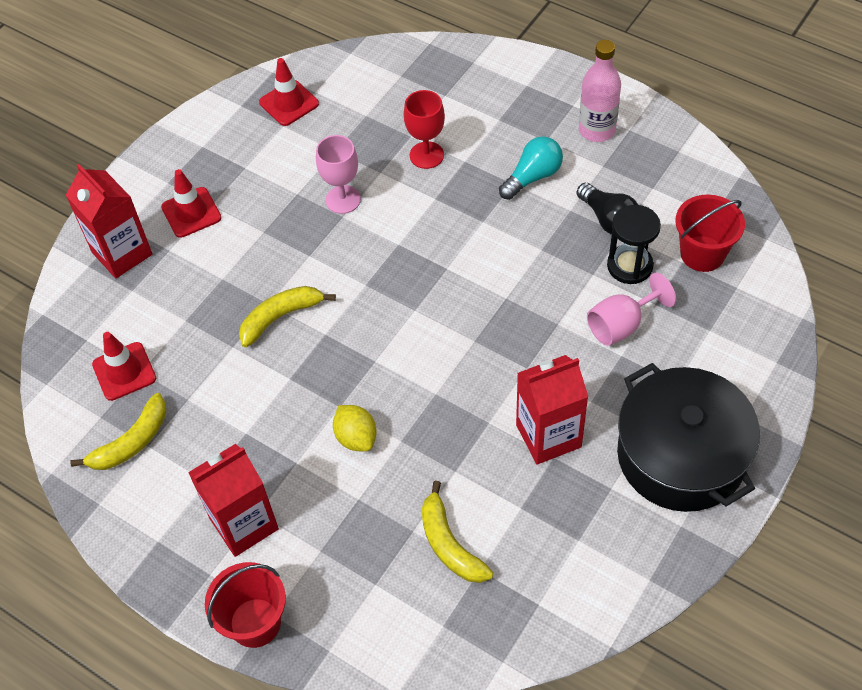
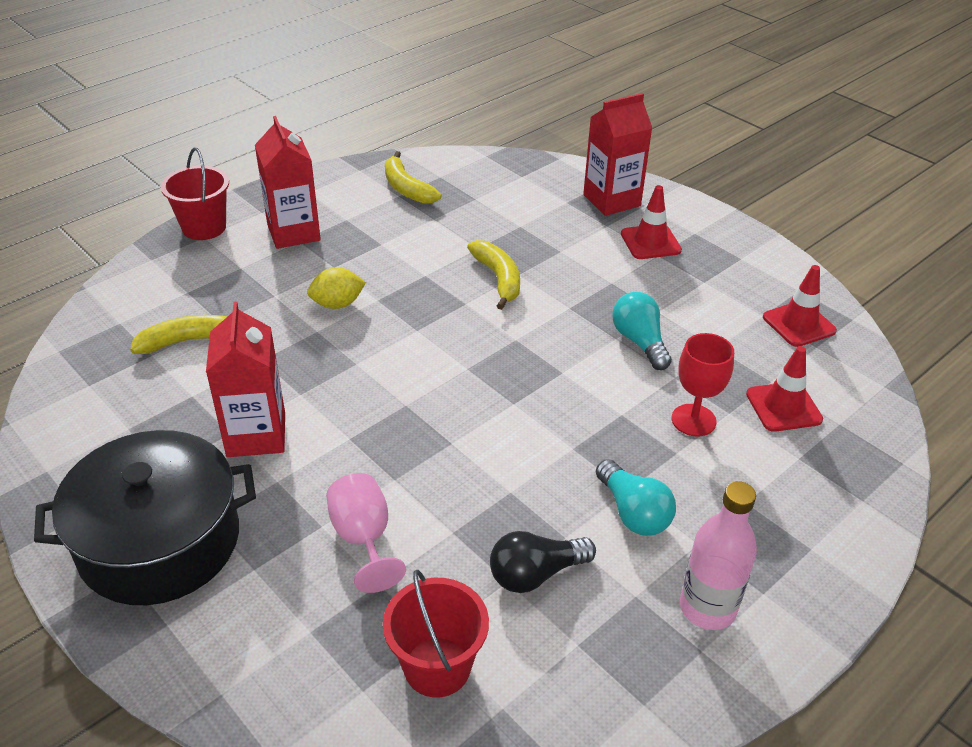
camera: 100 degrees right, 15 degrees down
(124, 371) = (479, 191): red traffic cone -> red traffic cone (783, 407)
(343, 199) = (640, 342): pink goblet -> turquoise light bulb
(629, 266) = (450, 574): black hourglass -> none

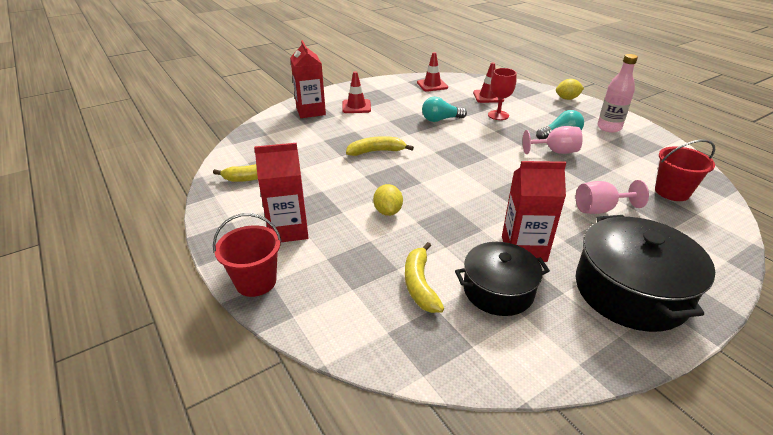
camera: 80 degrees left, 5 degrees down
(174, 407) = (498, 290): none -> black pot
(536, 574) = (605, 162): black light bulb -> none
(559, 497) = (555, 152): none -> pink goblet
(846, 547) = (567, 98): none -> yellow lemon

